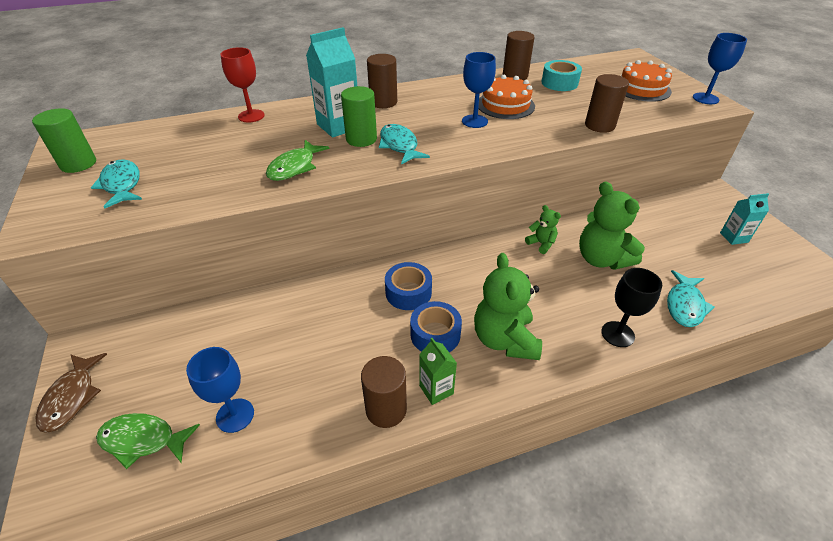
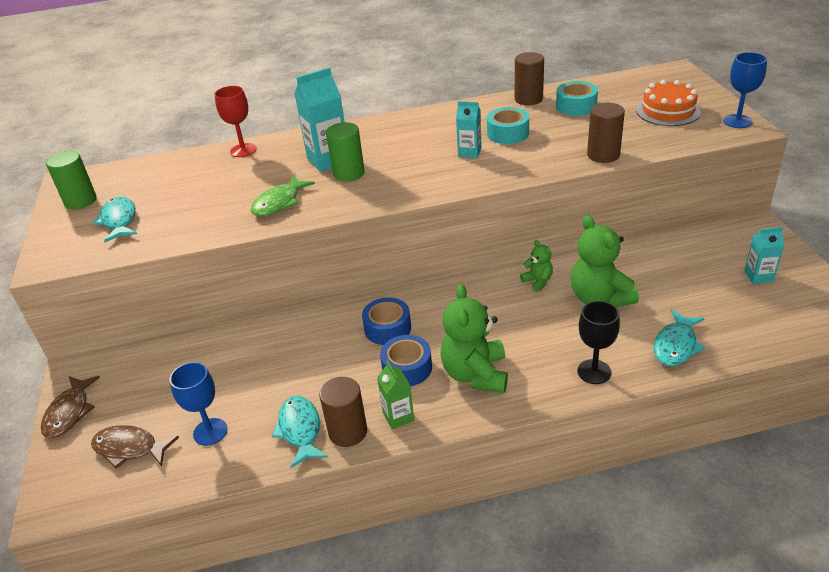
camera: 10 degrees right, 5 degrees down
(143, 440) = (130, 448): green fish -> brown fish
(383, 102) = (379, 133): brown cylinder -> none
(399, 145) = (386, 180): turquoise fish -> turquoise fish (300, 430)
(474, 121) = (469, 152): blue goblet -> turquoise carton
(505, 105) = (508, 133): orange cake -> turquoise tape

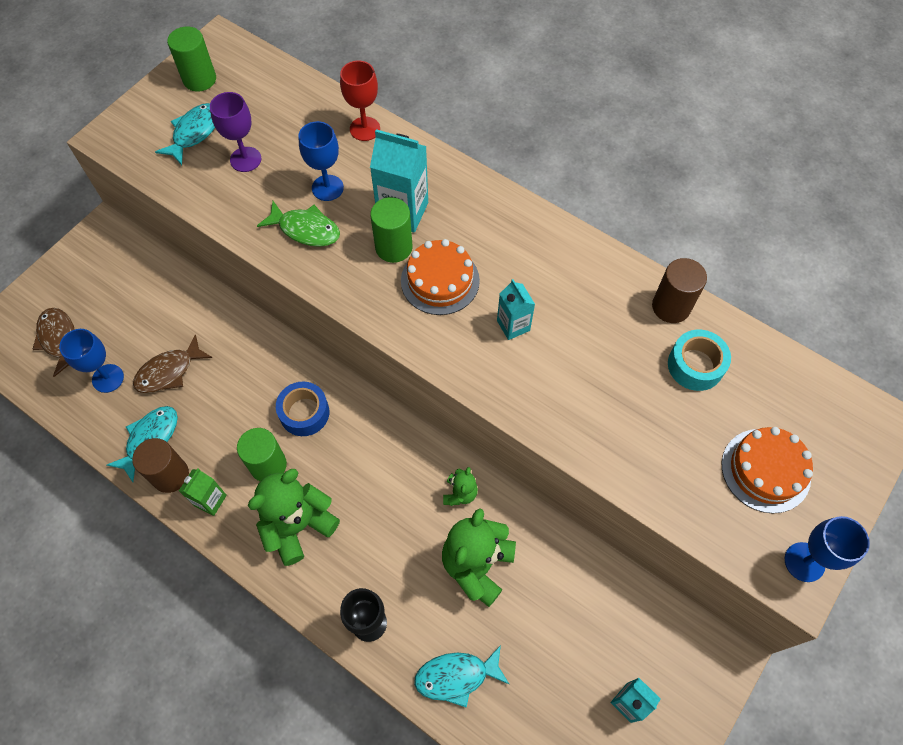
camera: 45 degrees right, 25 degrees up
(69, 412) = (64, 268): brown fish -> brown fish (169, 371)
(181, 206) = (245, 159): none -> purple goblet
(262, 181) = (327, 188): none -> blue goblet
(279, 203) = (305, 229): green fish -> green fish turned 150 degrees counterclockwise
(399, 166) = (440, 280): none -> orange cake
(407, 368) = (268, 465): blue tape -> green cylinder
(508, 133) = (579, 336): turquoise tape -> none
(603, 155) = (609, 458): brown cylinder -> none

